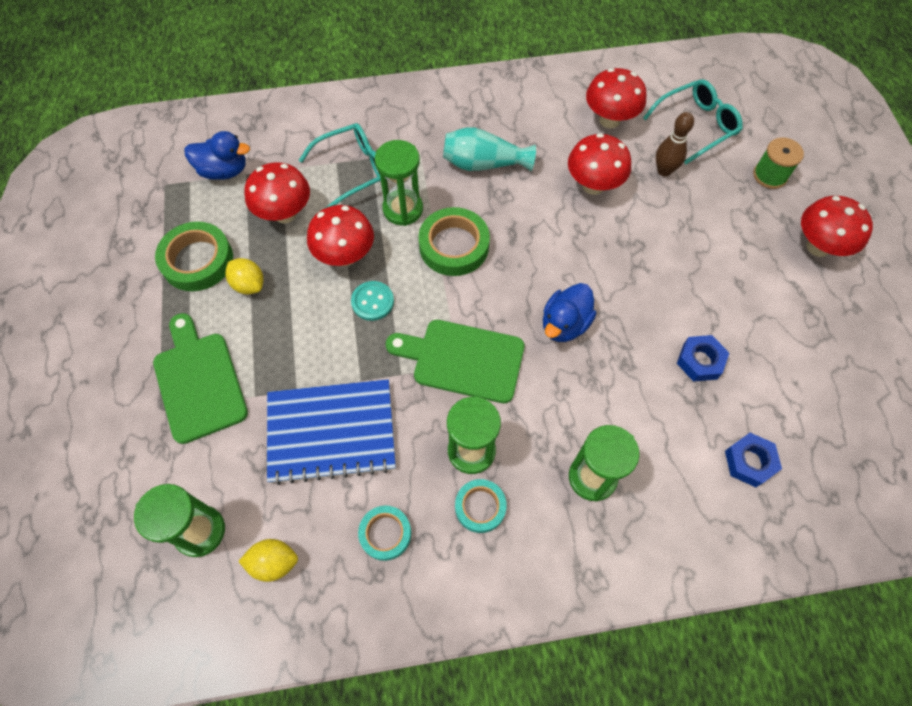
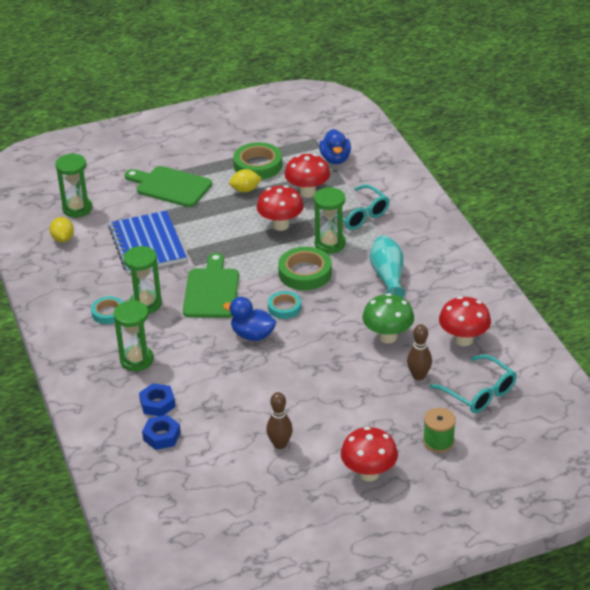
camera: 80 degrees right, 25 degrees down
(198, 382) = (170, 186): green cutting board -> green cutting board turned 120 degrees counterclockwise
(249, 284) = (245, 190): yellow lemon -> yellow lemon turned 45 degrees clockwise
(372, 301) = (247, 244): turquoise button -> none
(385, 534) = (85, 277): turquoise tape -> turquoise tape (284, 307)
(593, 185) = (387, 337): red mushroom -> green mushroom
(700, 361) = (238, 407): blue nut -> blue nut (157, 404)
(769, 326) = (280, 444): none -> brown bowling pin

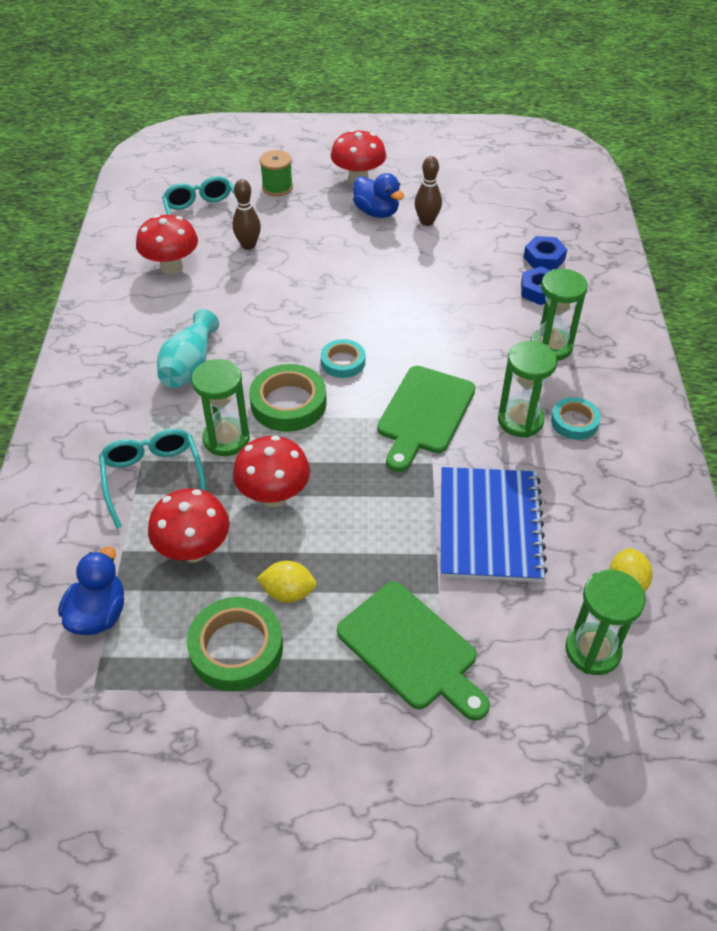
camera: 160 degrees left, 10 degrees up
(252, 335) = (400, 338): blue duck -> blue duck (376, 212)
(387, 337) = (248, 293): green mushroom -> none

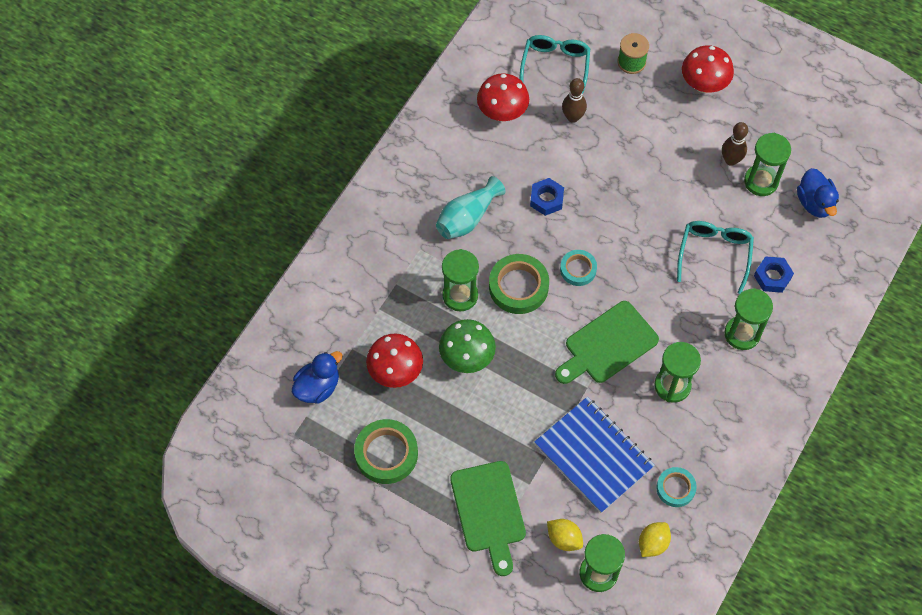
camera: 30 degrees right, 15 degrees up
(153, 478) = (397, 303): turquoise glasses -> turquoise glasses (714, 254)
(274, 496) = (467, 358): red mushroom -> green mushroom
(288, 592) = (437, 433): yellow lemon -> yellow lemon (564, 539)
(376, 212) = (696, 130): blue duck -> blue duck (815, 203)
(467, 226) = (761, 181): none -> green hourglass
(490, 526) = (593, 455): blue notebook -> blue notebook turned 75 degrees counterclockwise
(544, 258) = (800, 246): blue nut -> blue nut (546, 199)
(574, 422) = (710, 407): turquoise tape -> turquoise tape (675, 488)

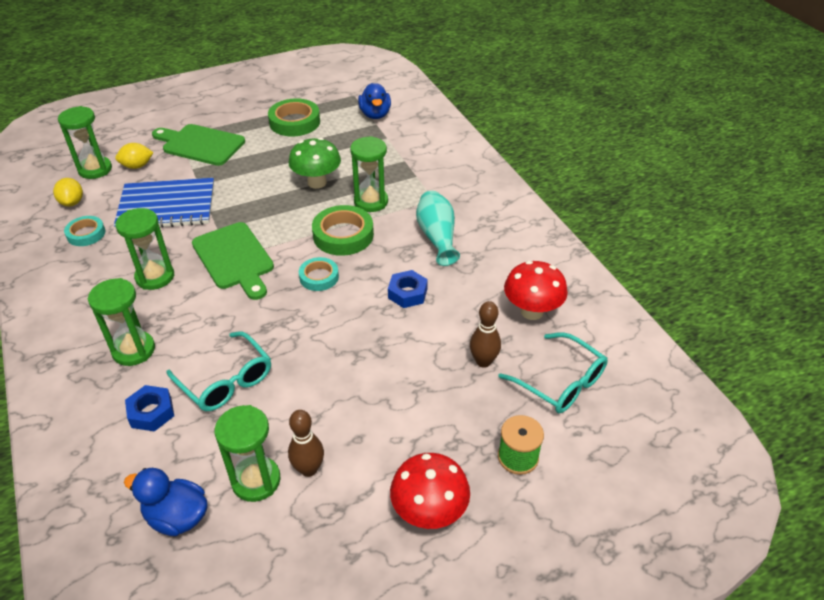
camera: 125 degrees right, 20 degrees down
(395, 372) = (346, 148): red mushroom -> none
(607, 345) = (234, 258): green cutting board -> green cutting board turned 150 degrees clockwise

